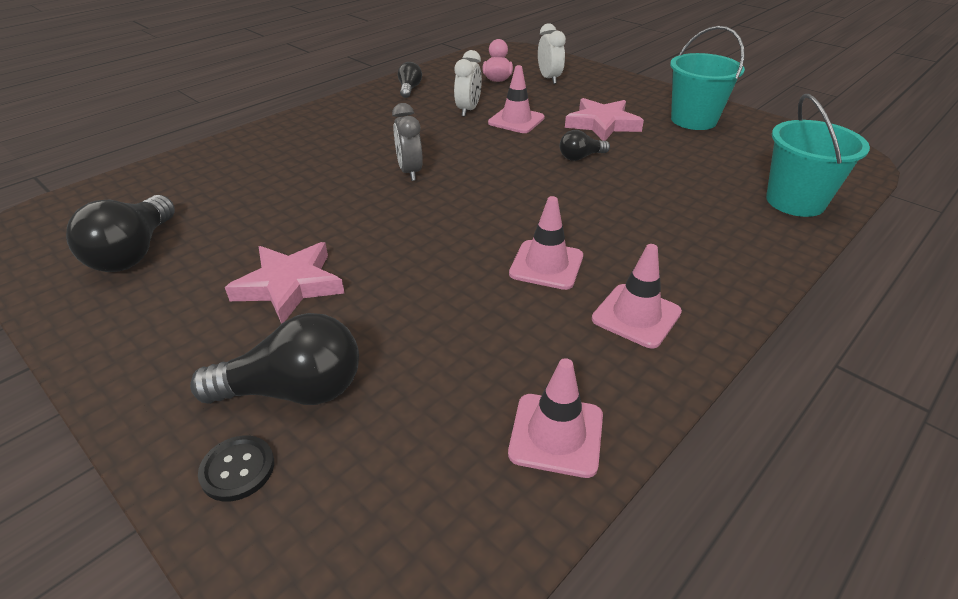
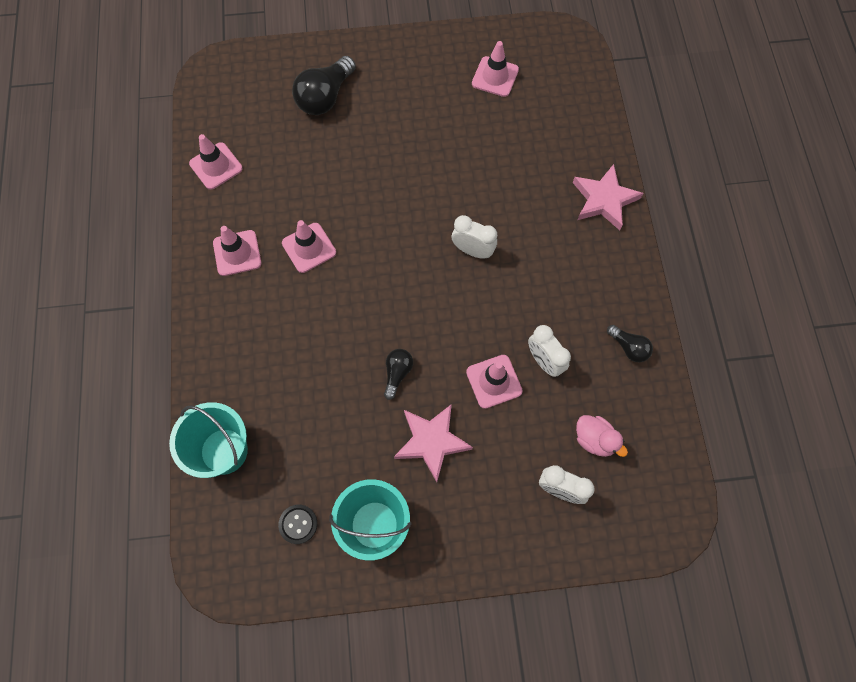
camera: 130 degrees right, 30 degrees up
(134, 253) = (495, 77): black light bulb -> pink traffic cone
(237, 469) = (302, 64): black button -> black button (298, 524)
(289, 285) = (401, 127): pink star -> pink star (604, 200)
(410, 172) = (473, 251): grey clock -> white clock

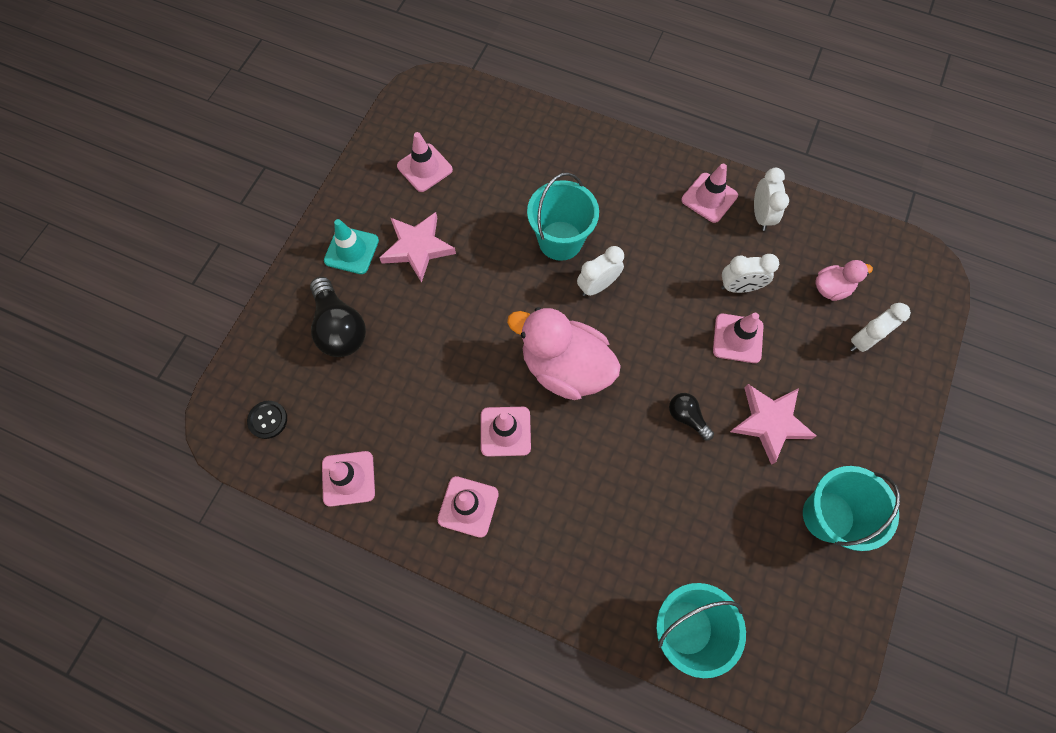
camera: 60 degrees left, 0 degrees up
(298, 524) = (796, 588): black button -> black button (268, 420)
(386, 262) = (565, 367): none -> pink duck
(391, 69) = (351, 250): none -> turquoise traffic cone
(495, 203) = (560, 240): none -> turquoise bucket
(604, 200) = (610, 154): pink star -> pink star (418, 248)
(617, 297) = (709, 198): none -> pink traffic cone
(629, 347) = (761, 215): black light bulb -> white clock

